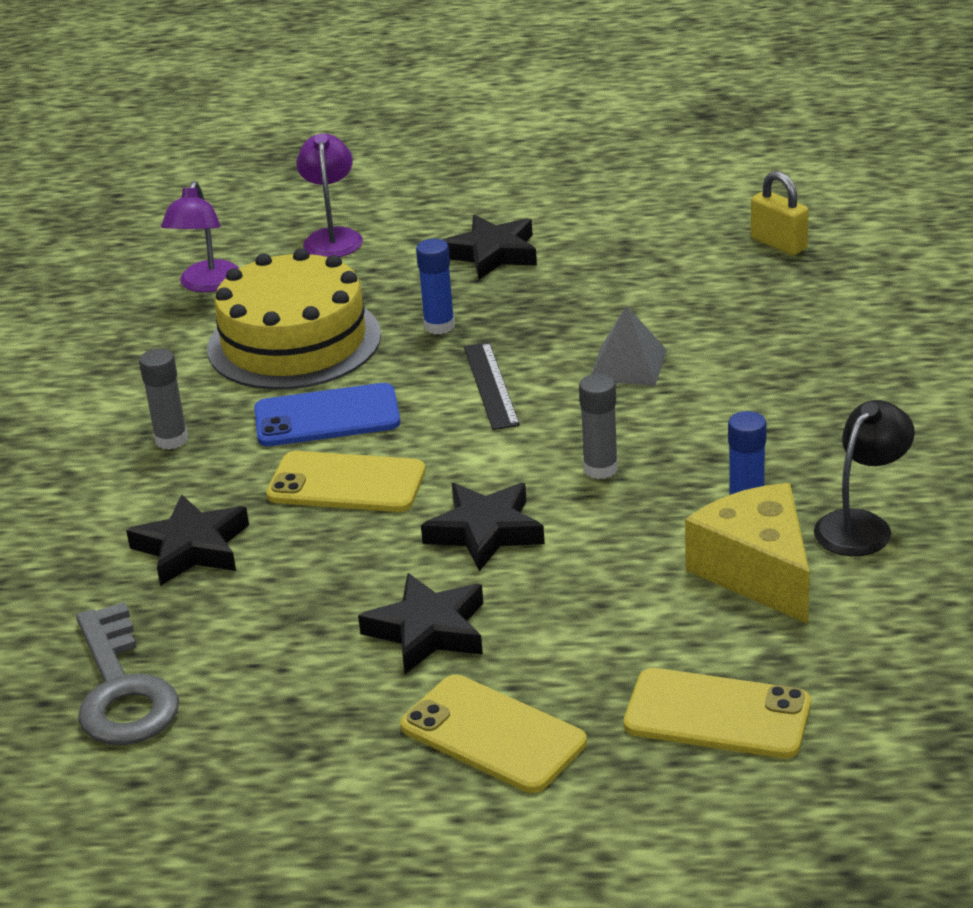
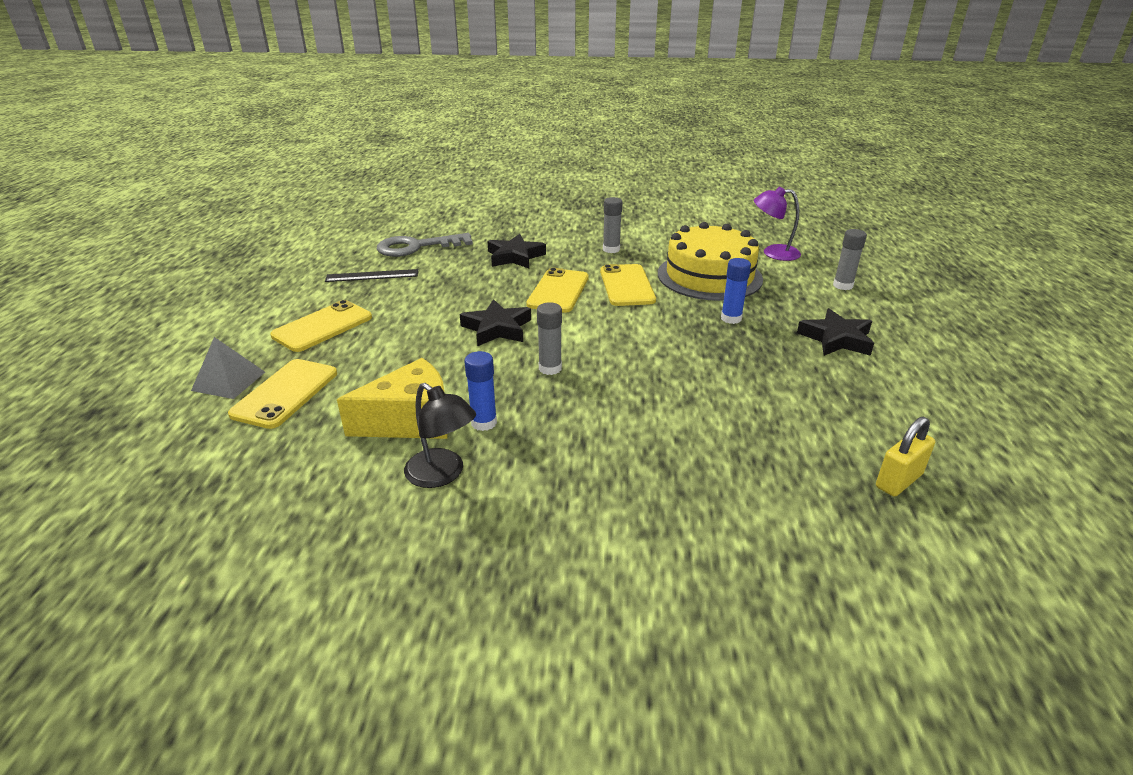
camera: 90 degrees right, 0 degrees up
(327, 417) = (626, 285): blue phone -> yellow phone
(333, 237) = (842, 285): purple lamp -> grey glue stick
(428, 631) = (416, 311): black star -> none
(490, 385) = (656, 334): black ruler -> black ruler (372, 275)
(628, 365) = (680, 386): grey pyramid -> grey pyramid (229, 381)

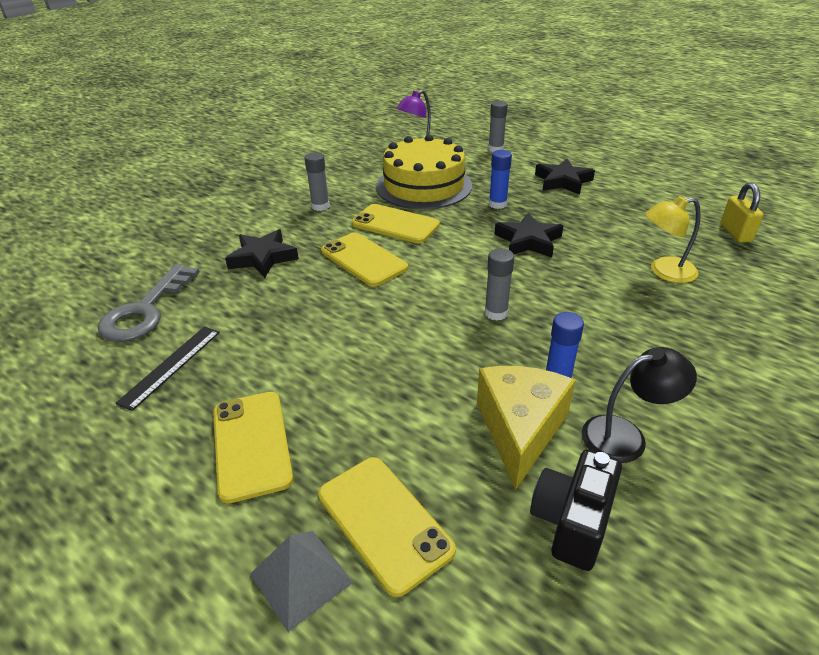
camera: 55 degrees left, 5 degrees up
(327, 469) = (571, 522): none -> black camera
(497, 328) = (395, 317): black star -> black star (528, 241)
(733, 444) = (664, 272): none -> yellow lamp

